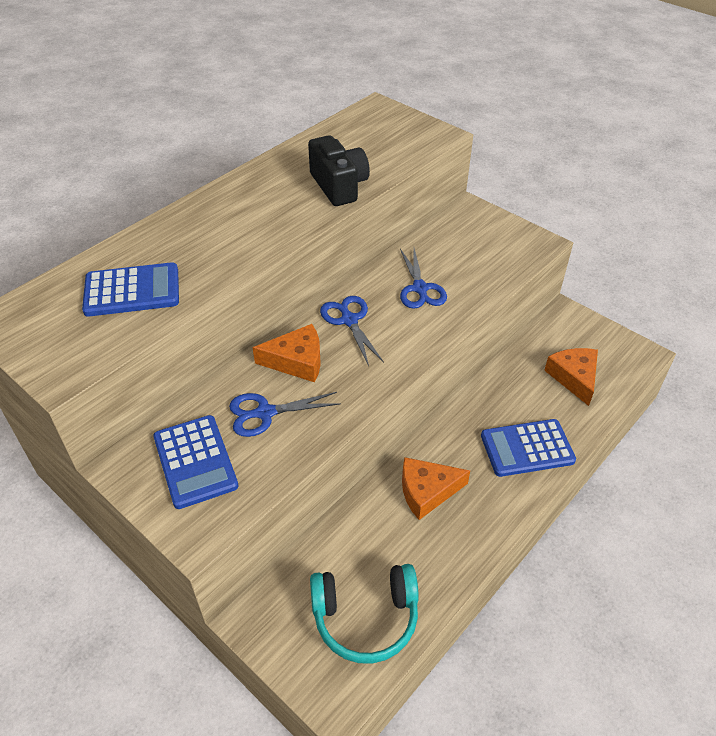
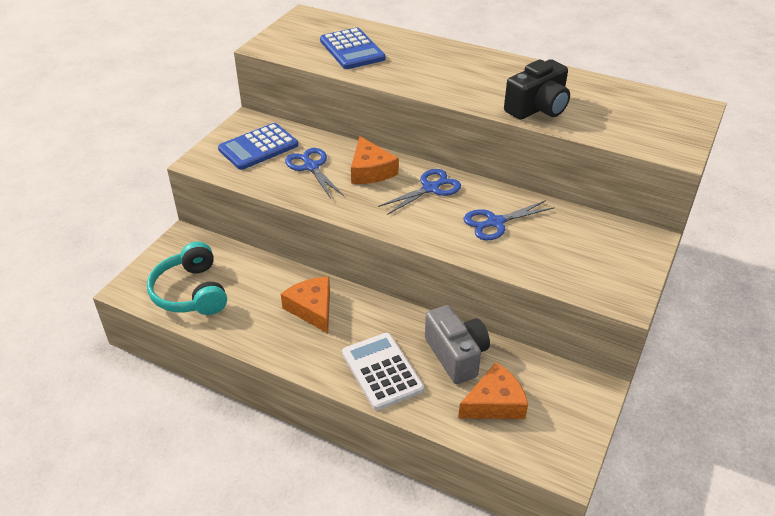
camera: 75 degrees right, 5 degrees down
(515, 389) = (456, 355): none -> grey camera
(527, 448) = (382, 371): blue calculator -> white calculator

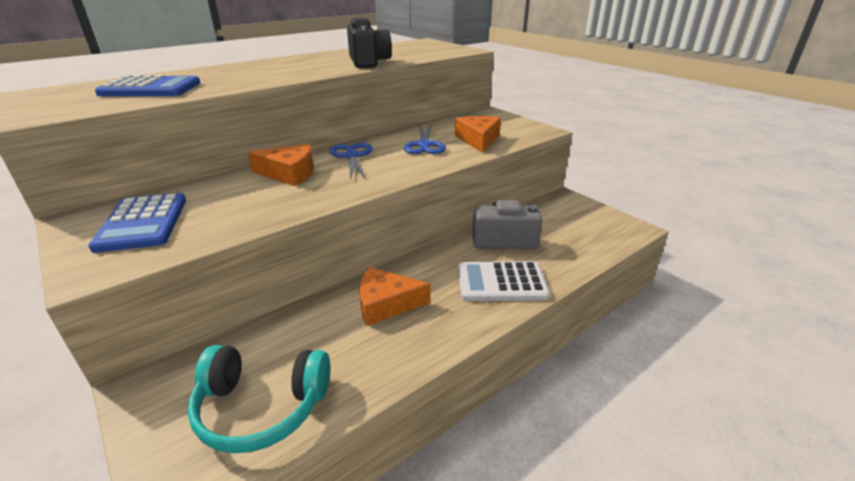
camera: 65 degrees left, 10 degrees down
(311, 167) = (235, 200): blue scissors -> none
(495, 403) = (563, 237): orange cheese -> orange cheese (478, 140)

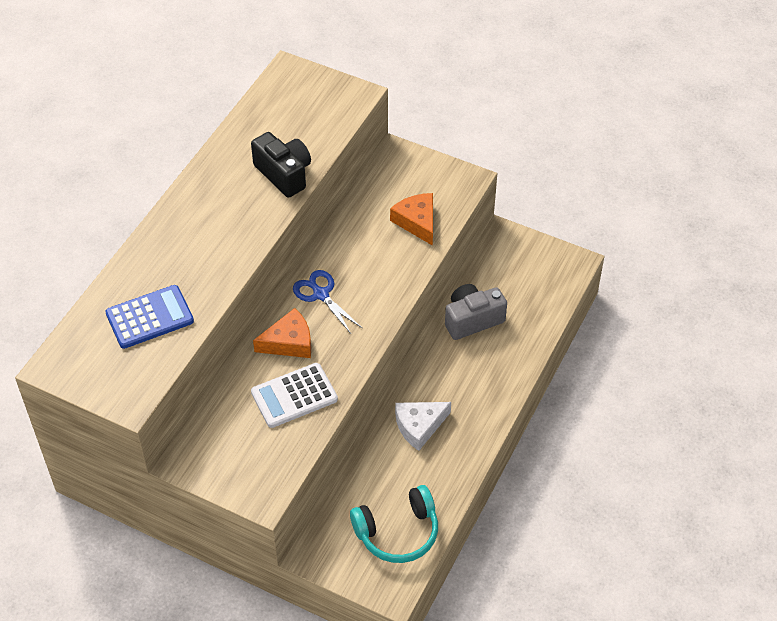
camera: 25 degrees left, 20 degrees up
(143, 223) = (239, 445): blue calculator -> none
(386, 304) = (419, 426): orange cheese -> white cheese
(425, 145) = (373, 250): blue scissors -> none
(501, 282) = (492, 371): white calculator -> white calculator (294, 396)

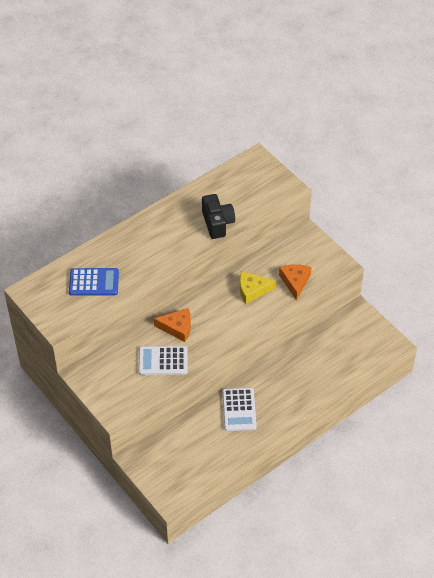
camera: 25 degrees right, 0 degrees up
(321, 294) = (211, 306): blue scissors -> none
(365, 253) = (252, 290): none -> yellow cheese
(397, 532) = (191, 467): turquoise headphones -> none
(419, 426) = (239, 409): white cheese -> white calculator
(472, 320) = (308, 357): grey camera -> none

